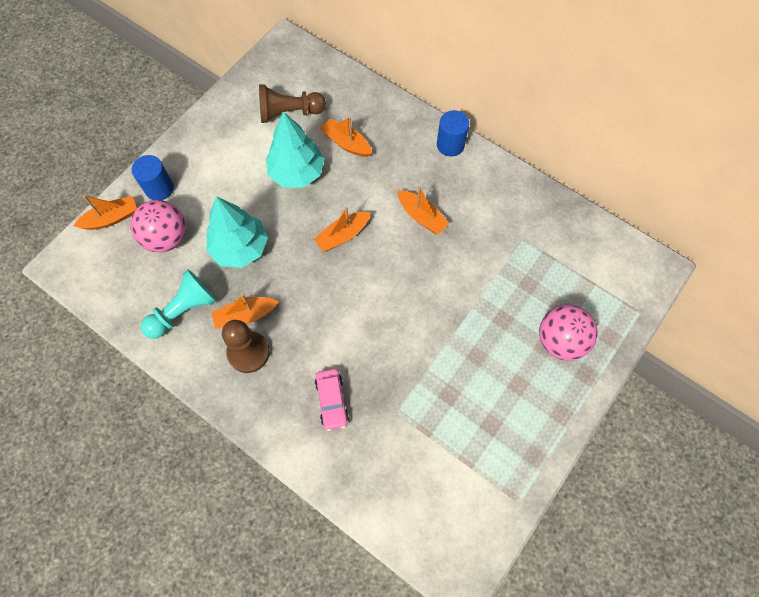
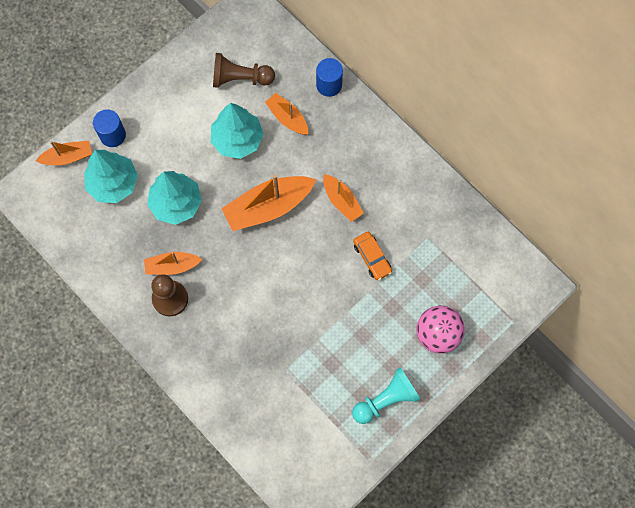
camera: 10 degrees right, 5 degrees up
(166, 238) = (113, 183): pink ball -> turquoise tree
(183, 311) = (120, 253): turquoise pawn -> turquoise pawn (386, 399)
(332, 401) = (233, 352): pink car -> none
(343, 235) = (268, 207): orange boat -> orange boat, size x1.72
(450, 145) = (382, 135): blue cylinder -> blue cylinder (329, 85)
(468, 270) = (372, 258): none -> orange car

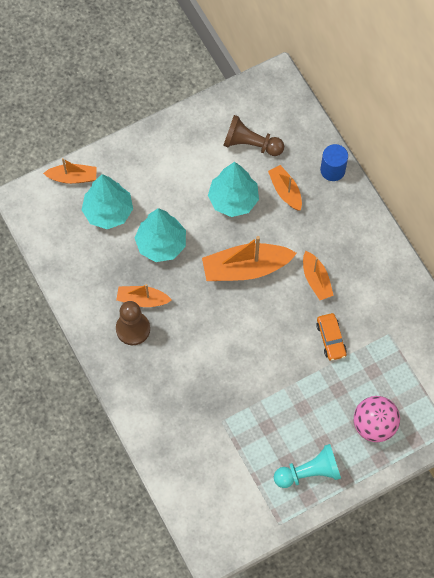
camera: 15 degrees right, 5 degrees down
(112, 135) = (119, 167): blue cylinder -> none

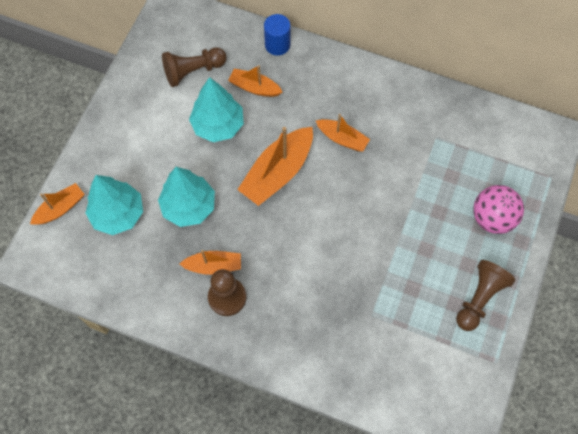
camera: 40 degrees left, 0 degrees up
(142, 300) = (213, 265): orange boat -> orange boat turned 150 degrees counterclockwise
(309, 472) = (479, 298): turquoise pawn -> brown pawn
(331, 339) = (396, 176): orange car -> none

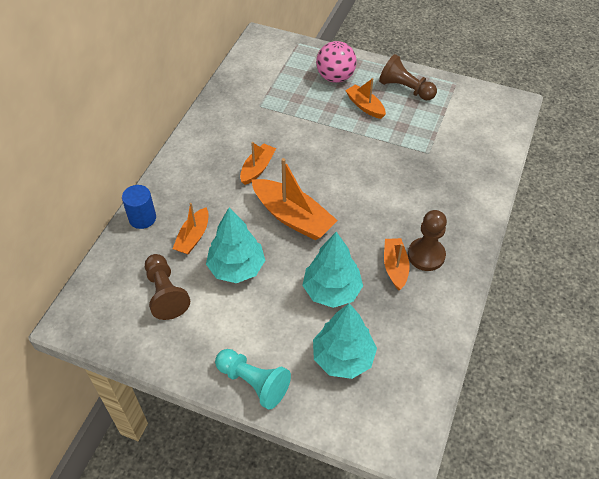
camera: 90 degrees left, 15 degrees down
(60, 208) = (338, 420): orange boat -> orange boat (365, 106)
(101, 143) = (253, 382): none -> turquoise pawn

